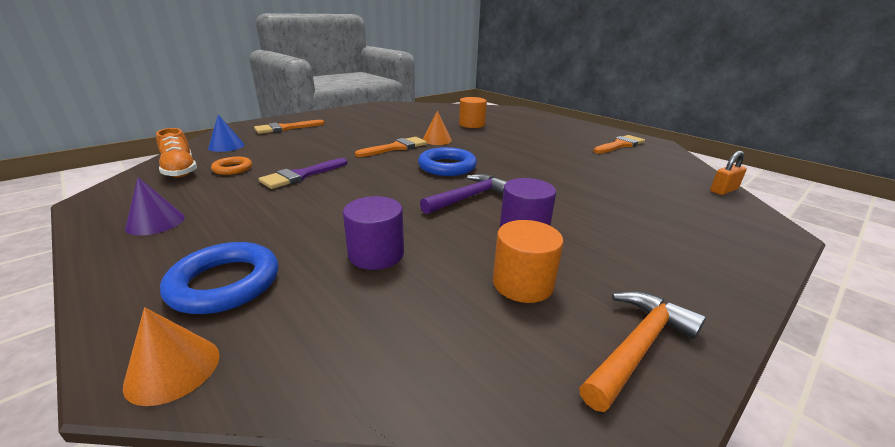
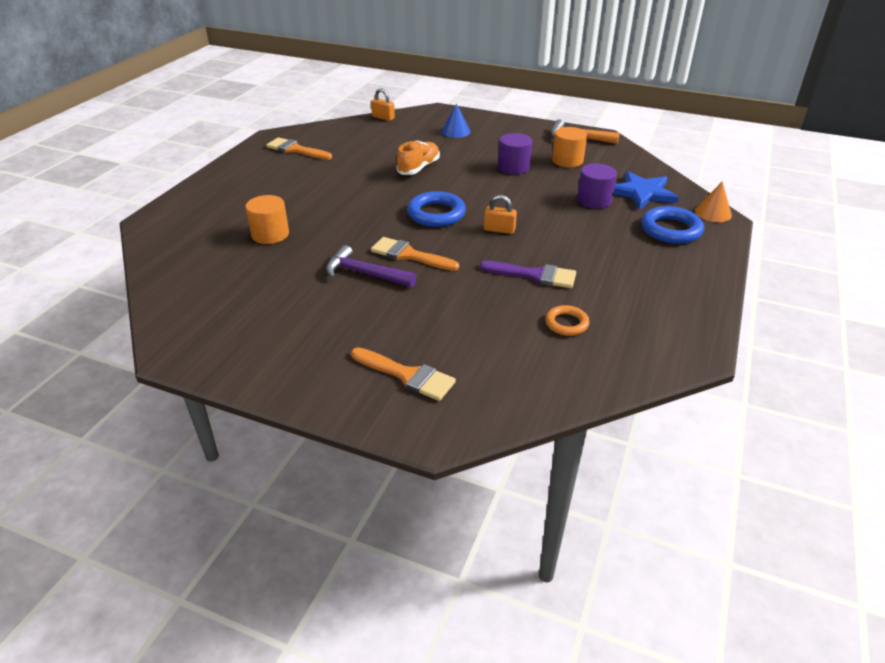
camera: 115 degrees left, 10 degrees up
(155, 222) = (673, 293): purple cone -> none
(180, 170) = (607, 355): orange shoe -> orange shoe (419, 168)
(226, 146) = (521, 377): blue cone -> blue cone (456, 131)
(342, 313) = (642, 193): none -> blue star
(387, 182) = (499, 230): none -> orange padlock
(437, 140) = (359, 239): orange cone -> none
(468, 197) = (489, 191): purple hammer -> purple hammer (365, 274)

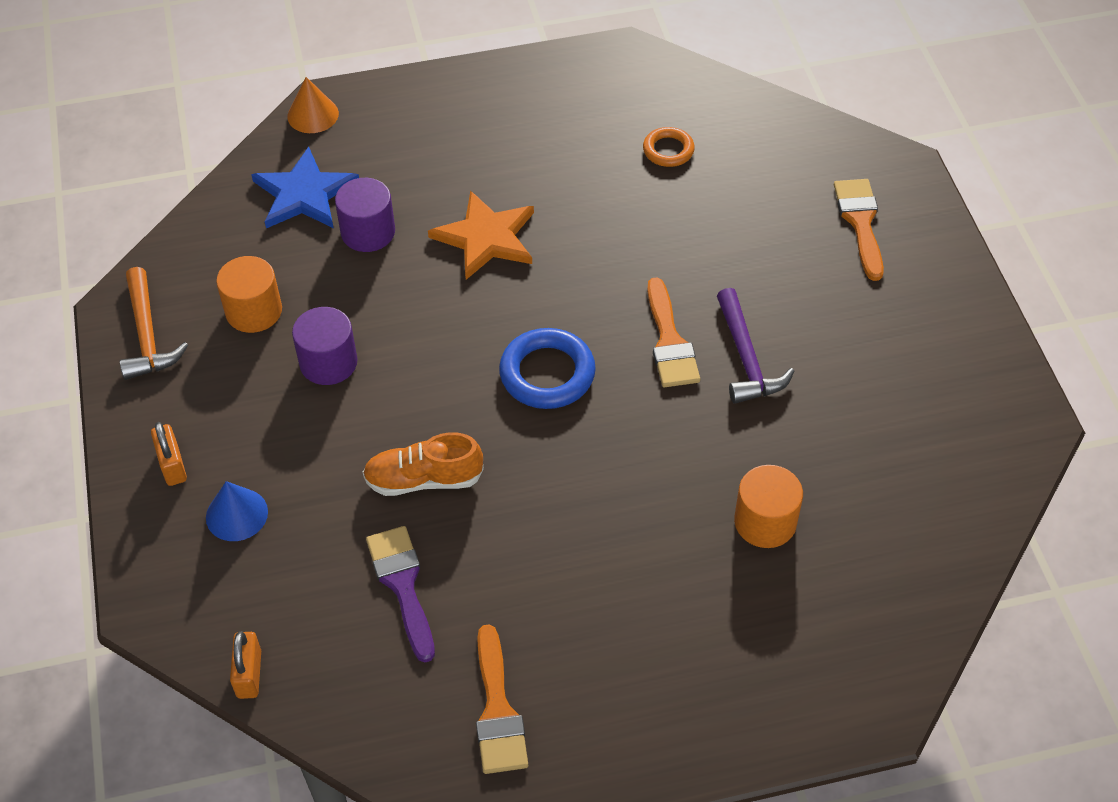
camera: 125 degrees left, 15 degrees up
(499, 230) = (531, 288): orange padlock -> orange padlock (172, 465)
(534, 275) = (604, 210): purple brush -> purple brush (402, 585)
(553, 230) = (486, 237): none -> orange star
(671, 230) = (391, 137): blue ring -> none

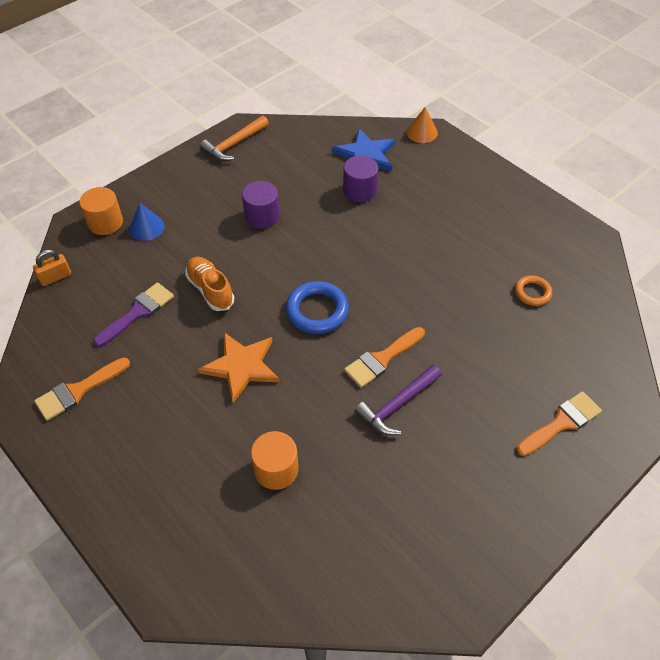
camera: 60 degrees right, 0 degrees up
(172, 465) = (162, 190): orange padlock -> none
(254, 311) = (275, 173): orange cylinder -> orange cylinder (105, 222)
(486, 237) = (394, 239): orange star -> orange star (241, 366)

